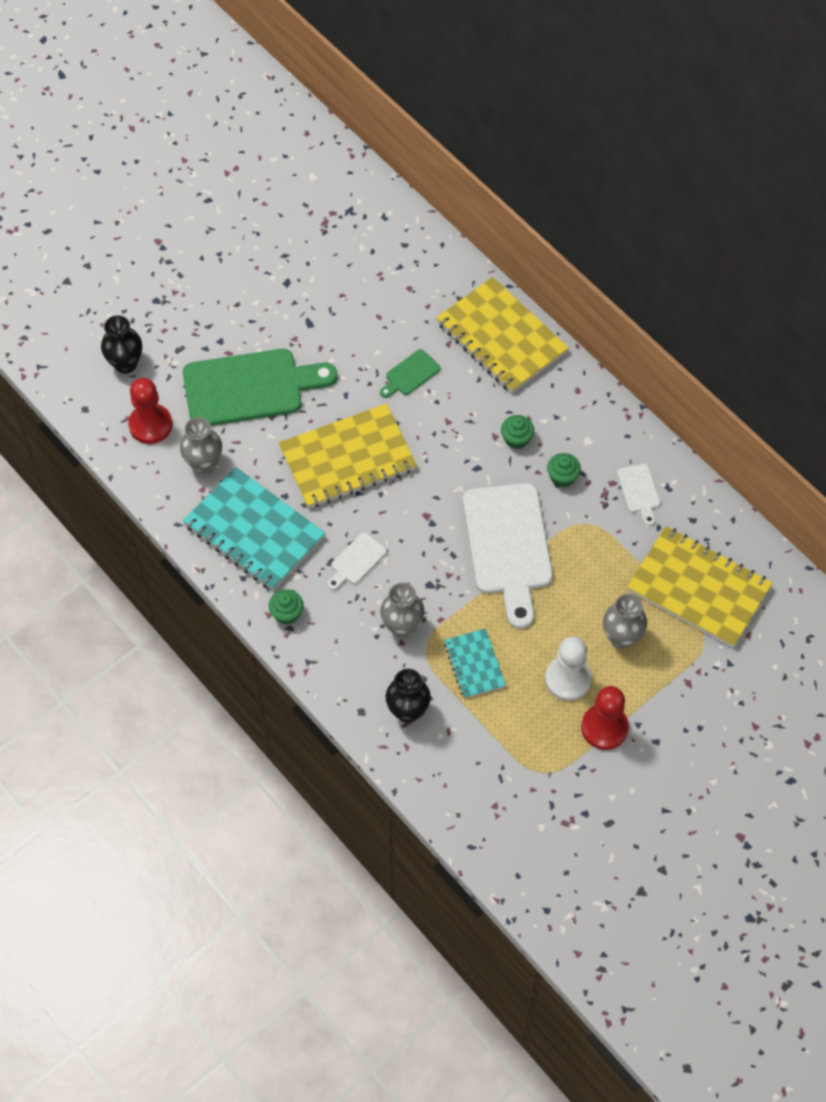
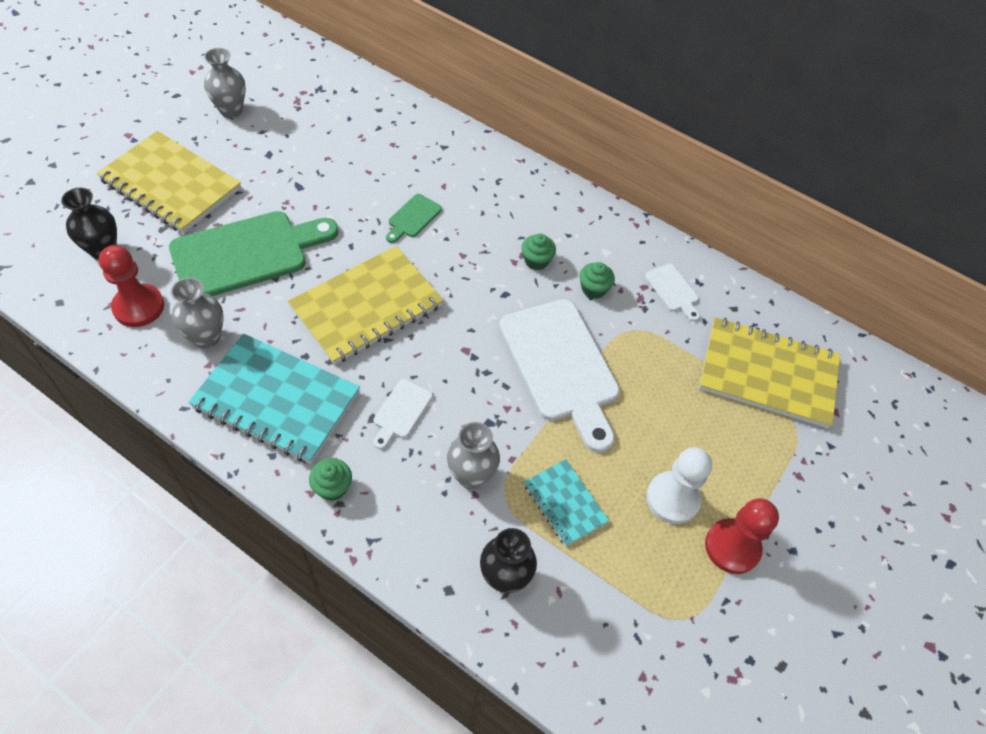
camera: 20 degrees left, 5 degrees down
(501, 337) = (493, 174): yellow notebook -> yellow notebook (171, 184)
(621, 637) = (711, 440): grey vase -> grey vase (231, 110)

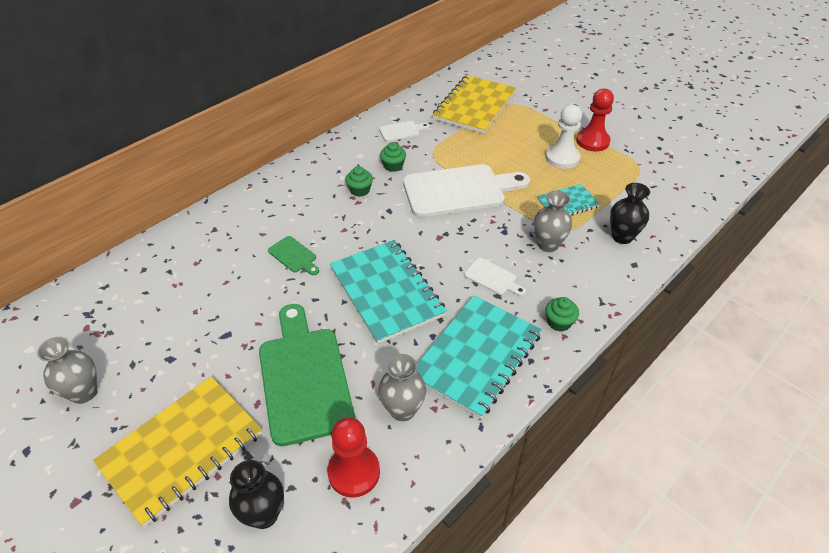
camera: 75 degrees left, 10 degrees down
(367, 307) = (386, 292): yellow notebook -> turquoise notebook

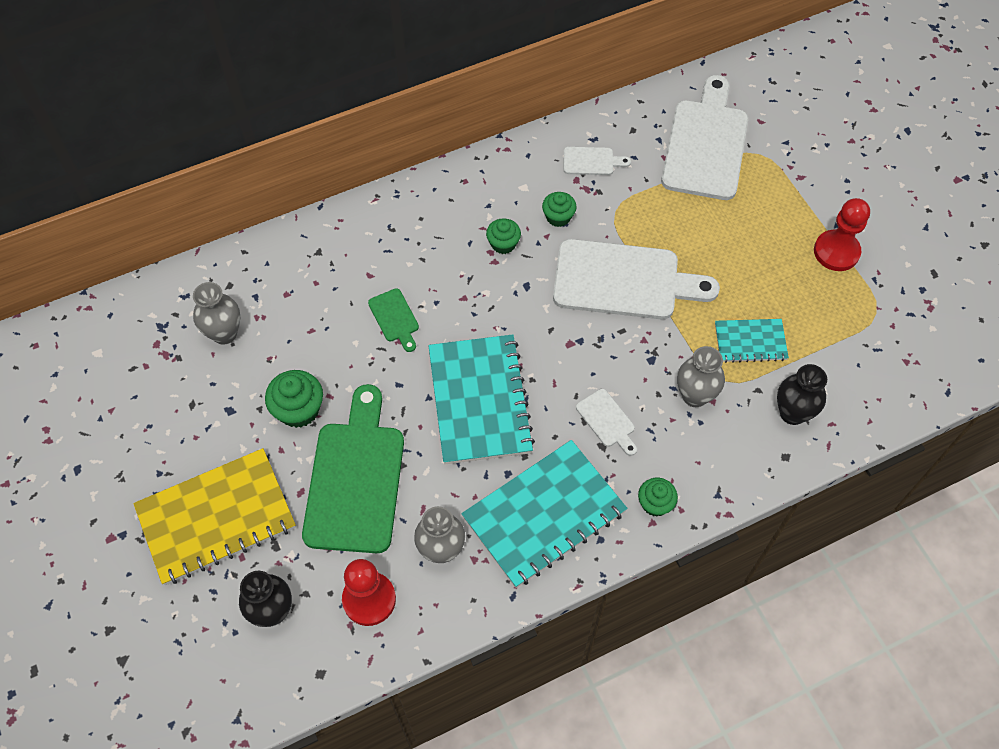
camera: 20 degrees right, 15 degrees up
(84, 393) = (139, 422): grey vase -> grey vase (224, 333)
(234, 340) = (299, 409): none -> green cupcake
(474, 106) = (706, 144): yellow notebook -> white cutting board
(562, 158) = (780, 268): white pawn -> none

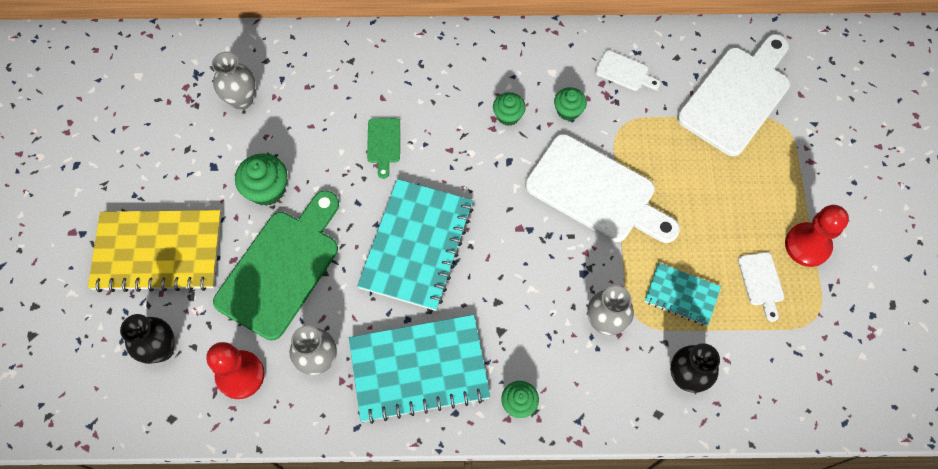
camera: 25 degrees right, 5 degrees up
(607, 421) = (516, 311): white cutting board -> white cutting board (761, 282)

